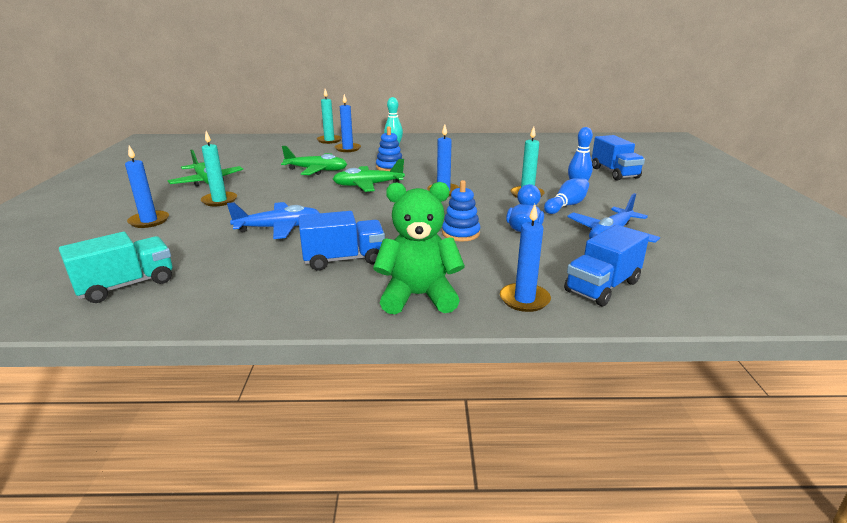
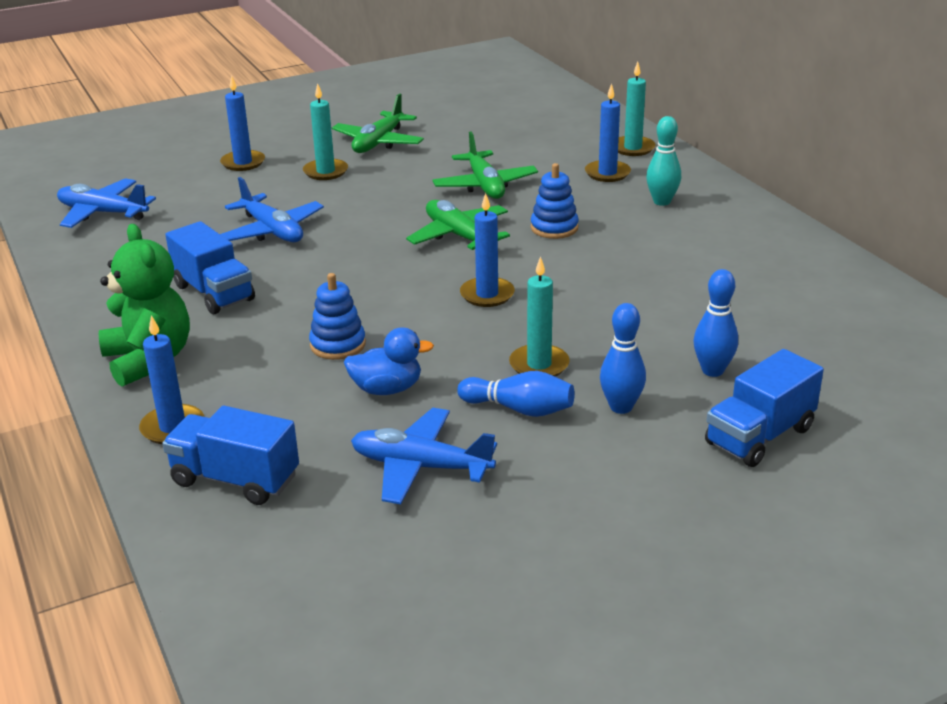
camera: 65 degrees right, 5 degrees up
(126, 285) = (103, 213): turquoise truck -> blue plane
(557, 169) = (712, 370): none -> blue bowling pin

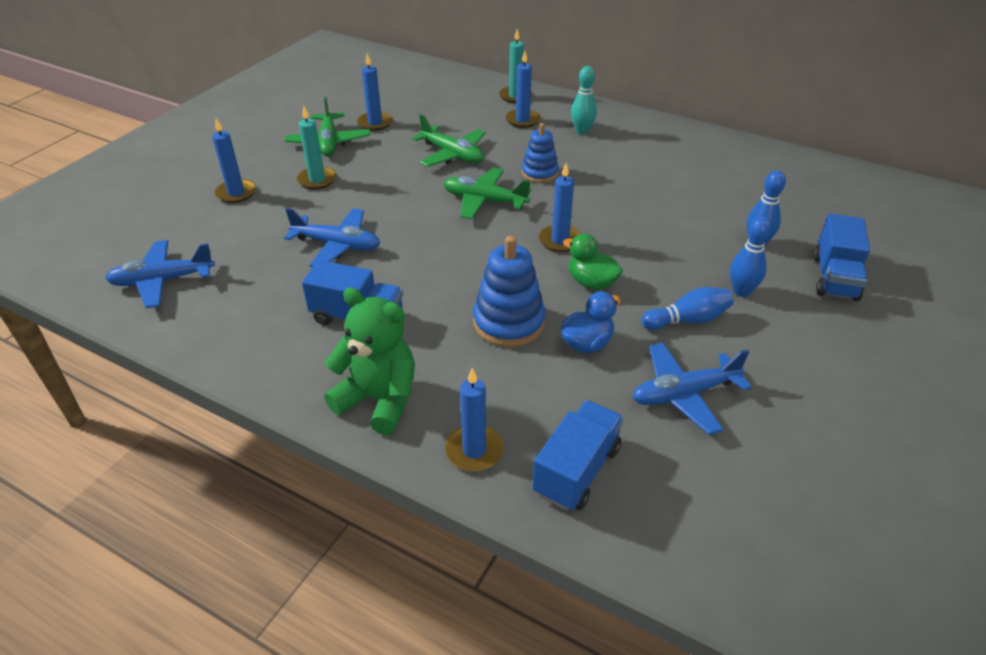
camera: 35 degrees left, 10 degrees up
(235, 479) = (576, 470): blue truck -> blue truck turned 135 degrees clockwise
(338, 345) = (508, 322): blue stacking toy -> blue stacking toy, size x1.52
(446, 136) = (375, 123): none -> blue candle
(466, 341) = (591, 283): none -> green duck
(539, 365) = (658, 281): turquoise candle -> none

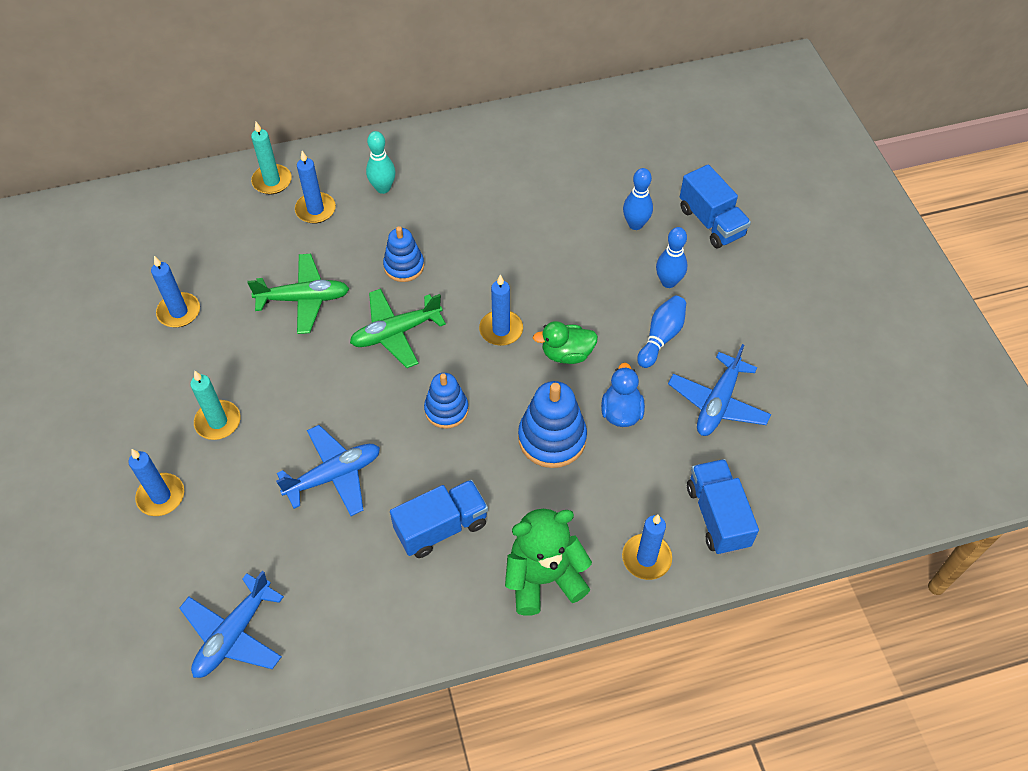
camera: 45 degrees left, 15 degrees up
(329, 142) = (166, 369): green plane -> none
(457, 258) = (446, 410): none -> blue stacking toy

